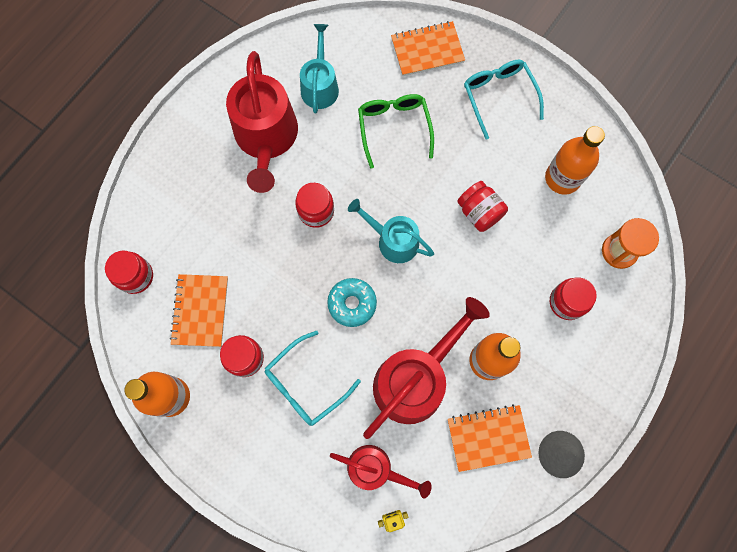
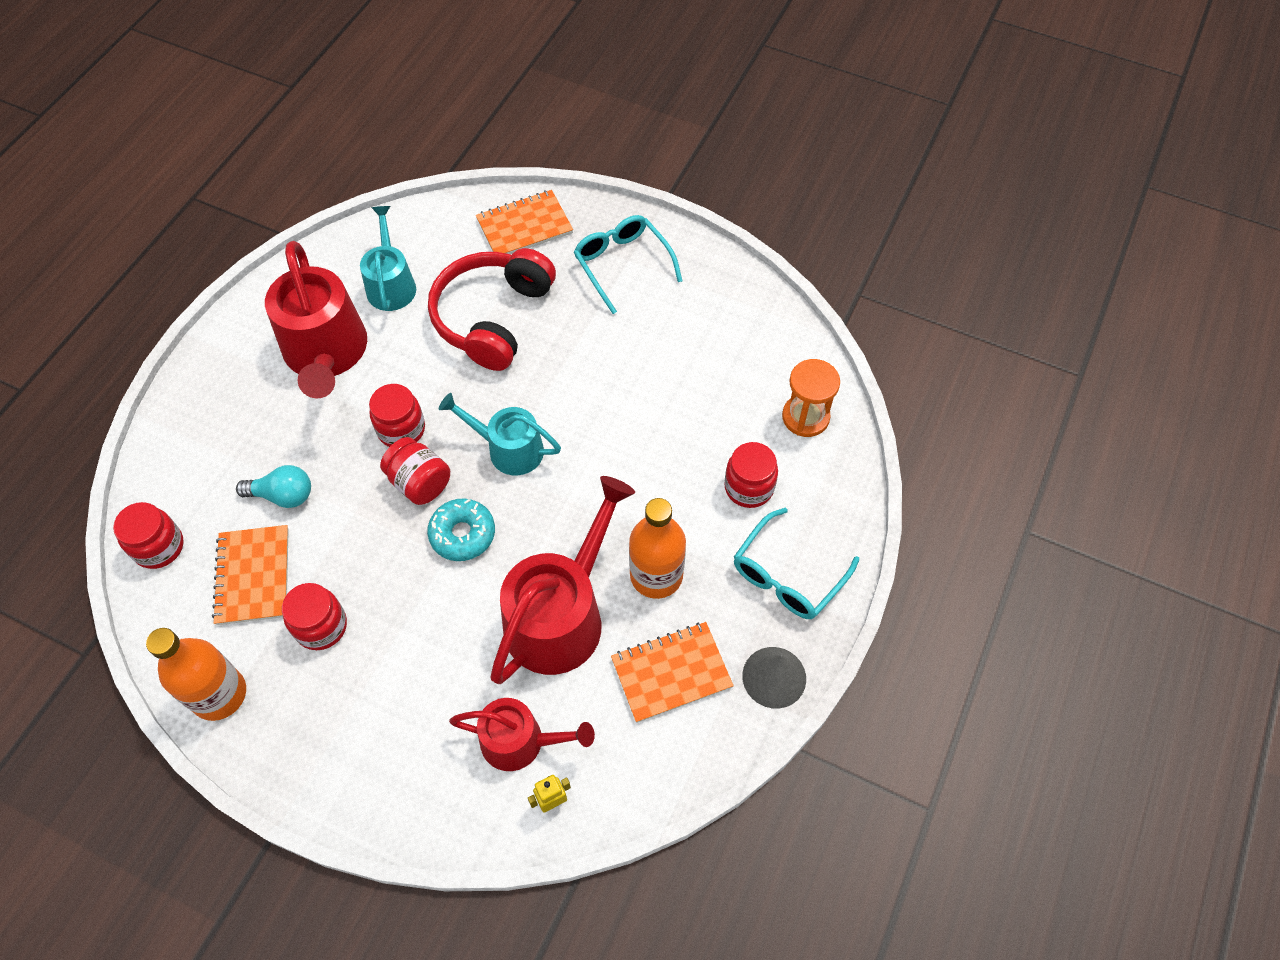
camera: 10 degrees left, 15 degrees down
(226, 250) = (283, 495): none -> turquoise light bulb
(305, 385) = (409, 647): turquoise glasses -> turquoise glasses (787, 576)
(394, 127) = (493, 317): green glasses -> red headphones
(479, 212) = (617, 399): red jar -> red jar (420, 483)
(562, 178) = (718, 344): orange bottle -> none

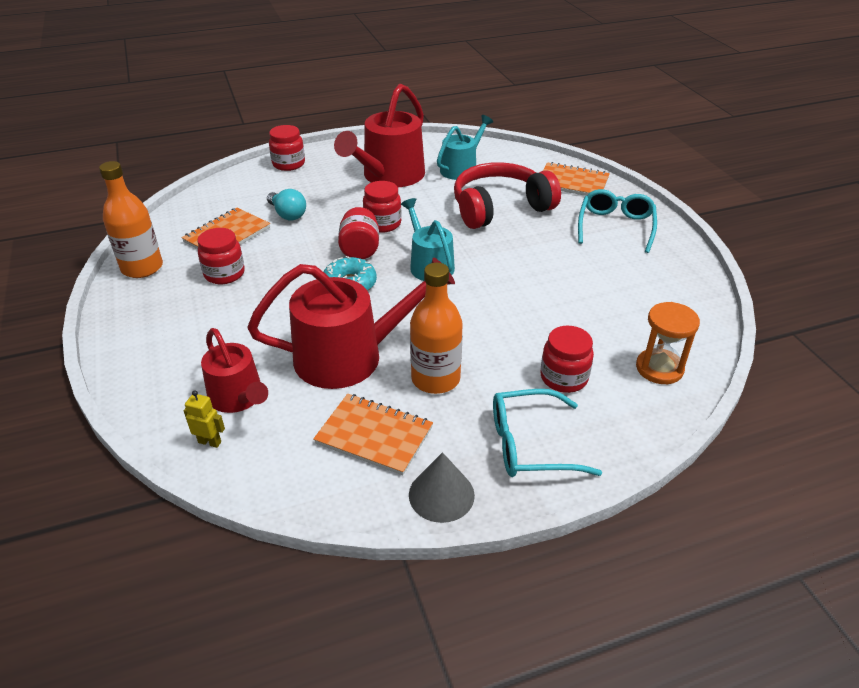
camera: 45 degrees right, 20 degrees down
(159, 547) = (207, 200): red jar -> red jar (288, 164)

